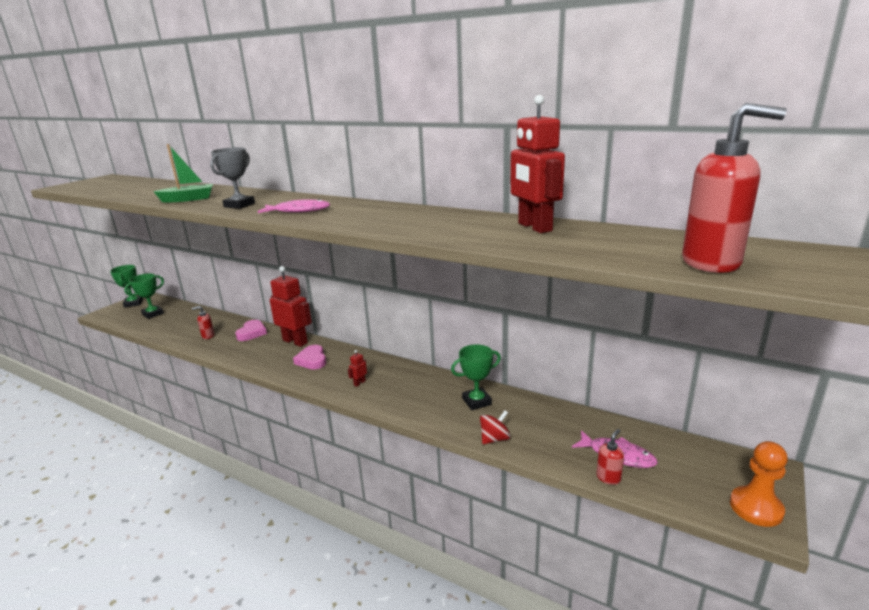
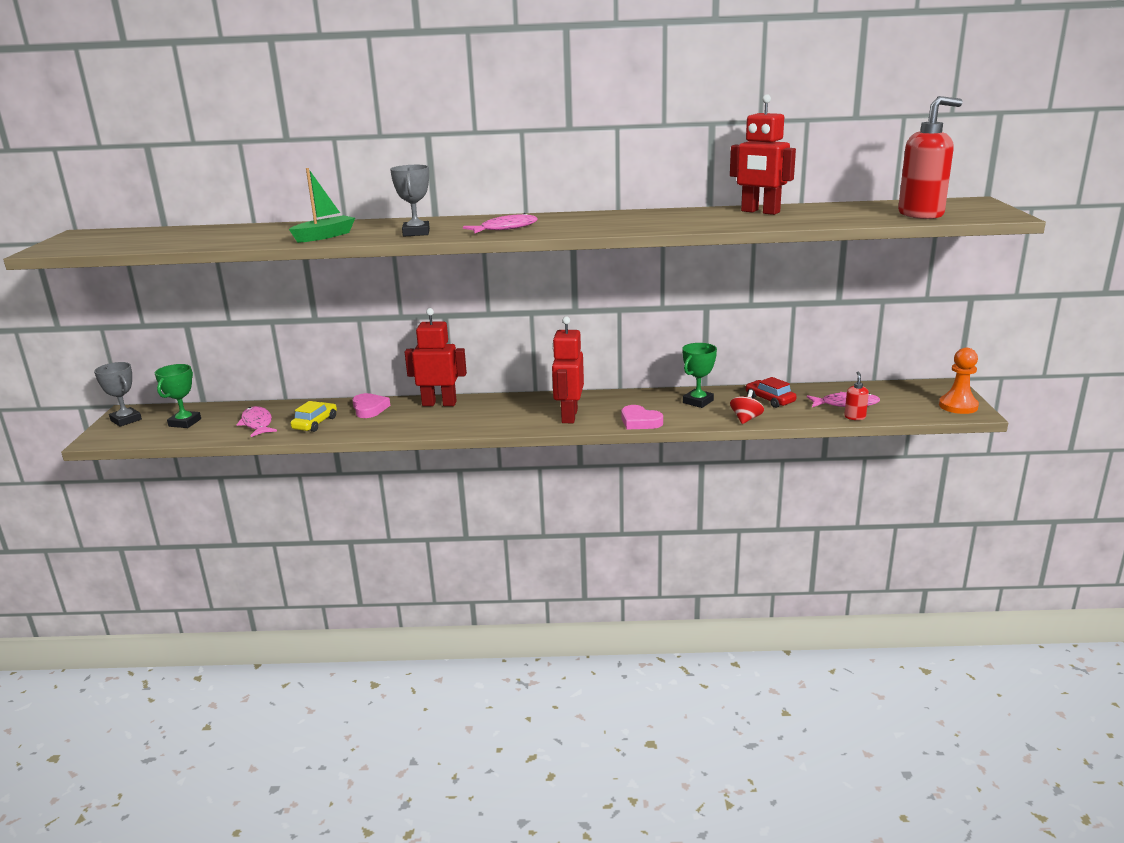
camera: 30 degrees left, 0 degrees up
(133, 303) = (126, 420): green trophy -> grey trophy
(181, 326) = (257, 423): none -> pink fish
(208, 336) = (315, 423): red soap dispenser -> yellow car
(312, 360) = (487, 412): pink heart -> pink heart (640, 421)
(359, 383) = (569, 416): red robot -> red robot, size x2.47
(544, 421) = (770, 400): none -> red car

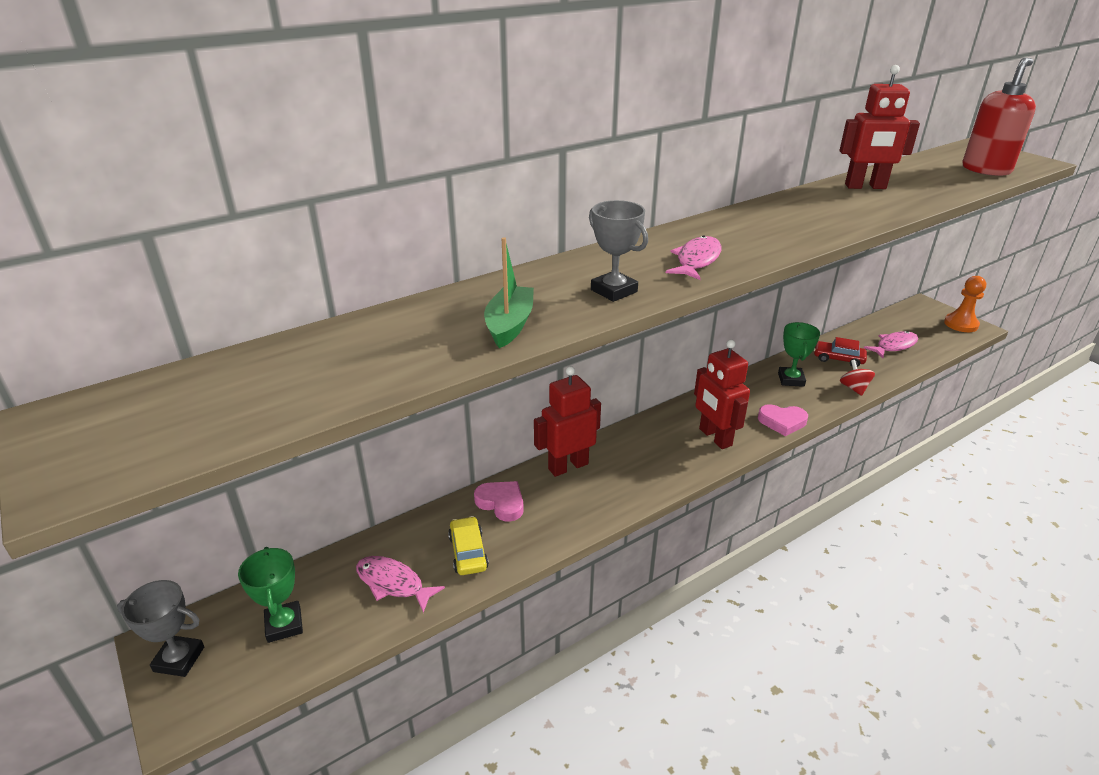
camera: 35 degrees left, 10 degrees up
(855, 417) = (919, 359): red soap dispenser -> none

